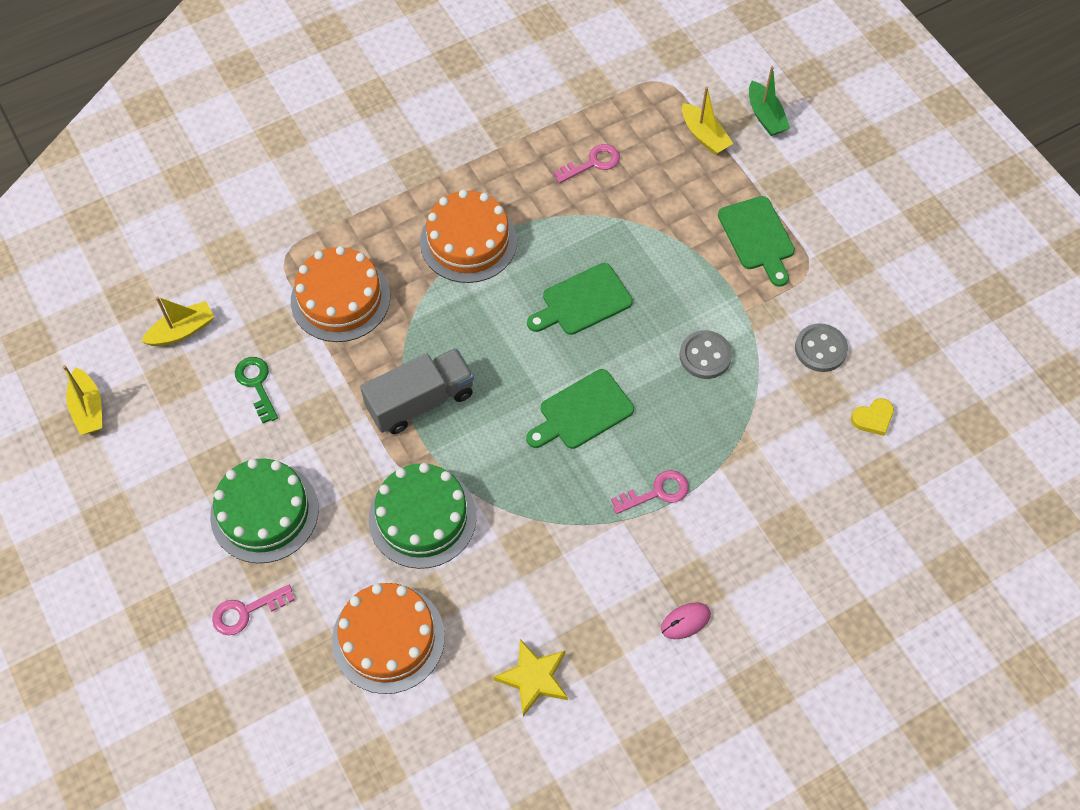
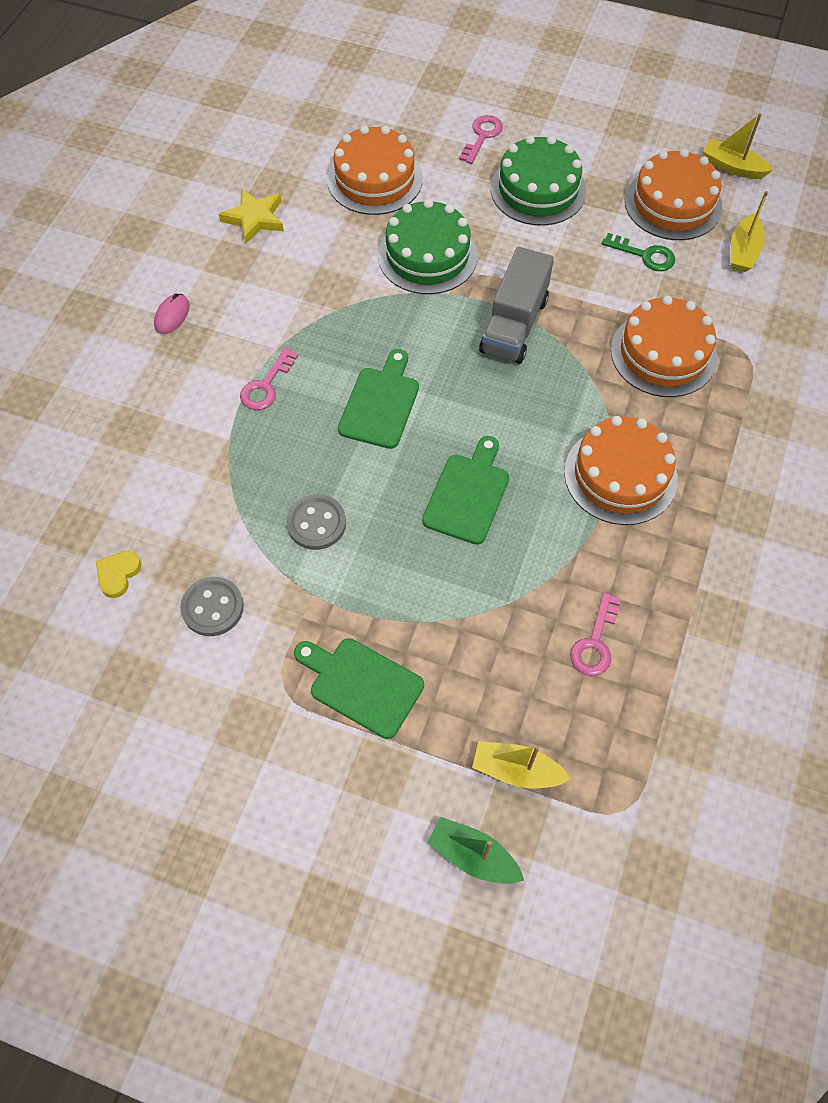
camera: 140 degrees right, 0 degrees up
(178, 412) = (673, 204): none -> orange cake

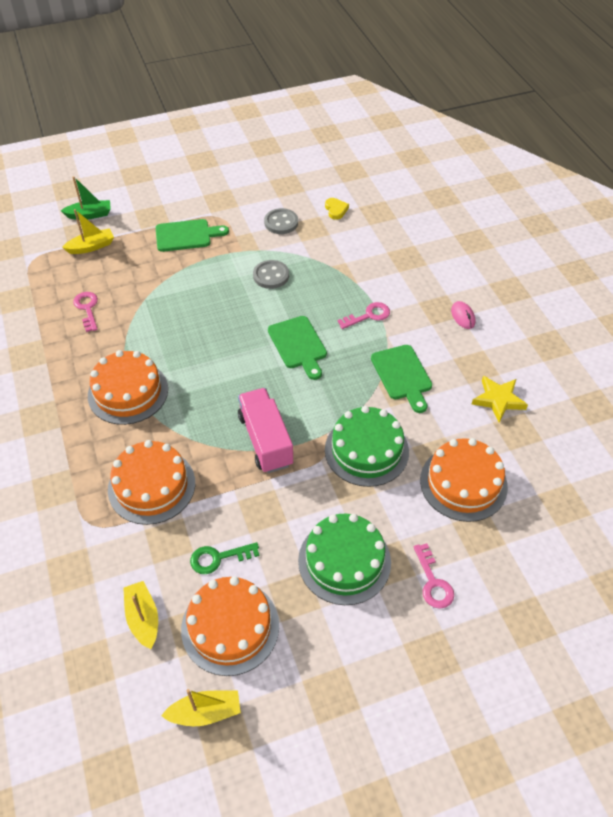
camera: 140 degrees right, 10 degrees down
(266, 386) = (368, 315): pink key -> pink key turned 75 degrees clockwise
(468, 494) = (207, 332): green cutting board -> green cutting board (402, 375)
(514, 325) = (265, 440): grey truck -> pink truck

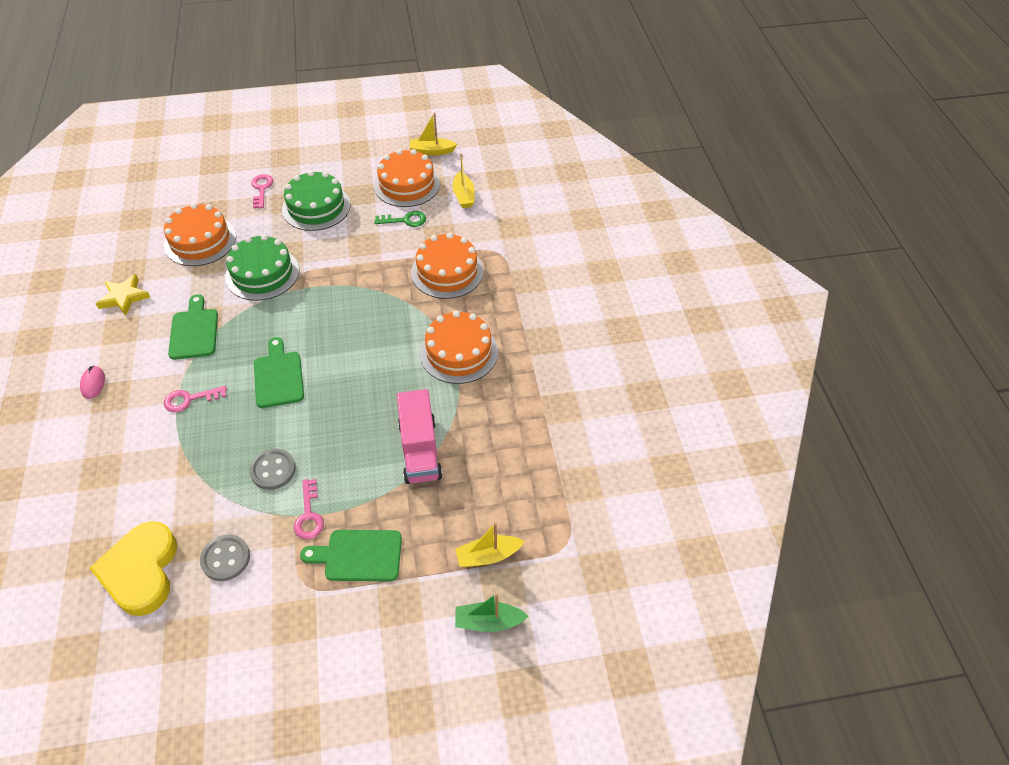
camera: 170 degrees left, 0 degrees up
(87, 308) = (496, 456): pink key -> pink key (309, 515)
(265, 440) = (343, 293): pink truck -> pink truck (420, 450)
(336, 210) = (141, 571): yellow heart -> yellow heart, size x2.33

